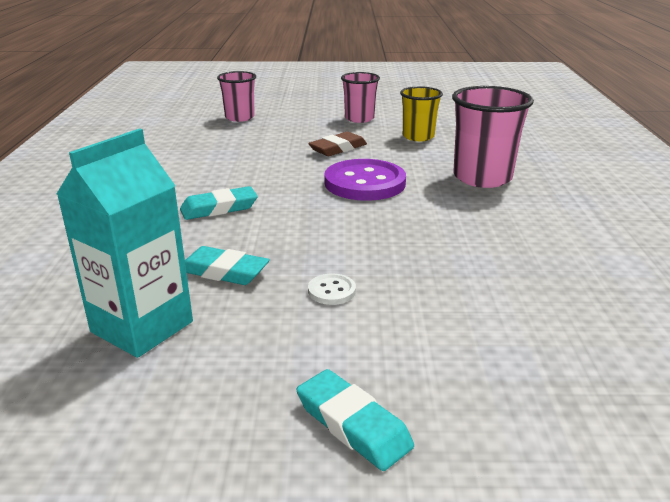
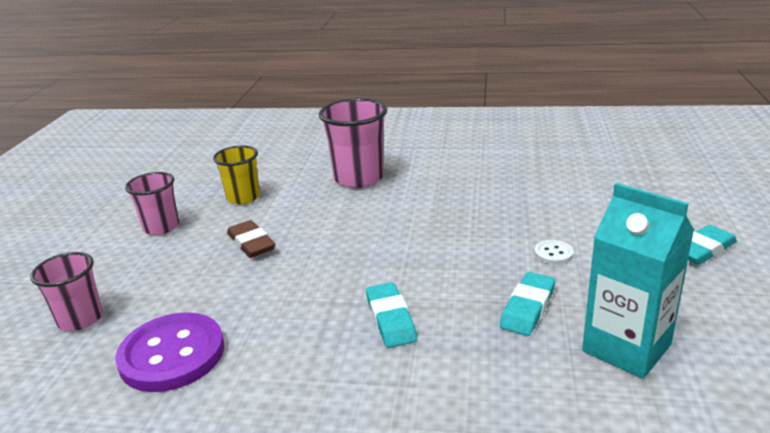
camera: 80 degrees left, 0 degrees up
(364, 183) = (351, 231): purple button -> purple button (172, 354)

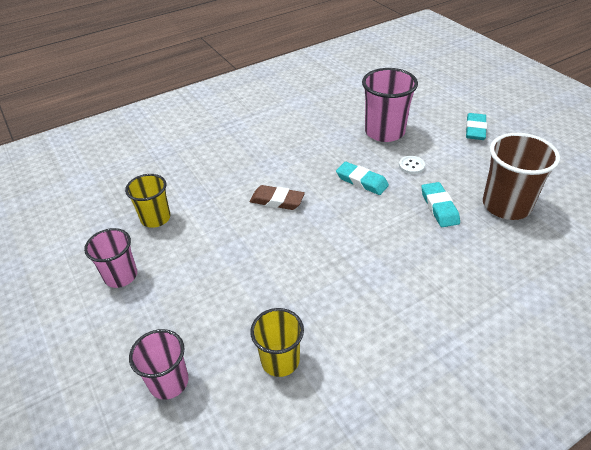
camera: 40 degrees left, 15 degrees up
(172, 354) = (280, 360): purple button -> yellow cup
(251, 243) = (217, 251): brown eraser -> brown eraser (277, 200)
(359, 178) = (225, 163): pink cup -> pink cup (384, 132)
(390, 319) = (380, 255): turquoise eraser -> turquoise eraser (361, 181)
(626, 348) = (506, 205): turquoise carton -> brown cup

